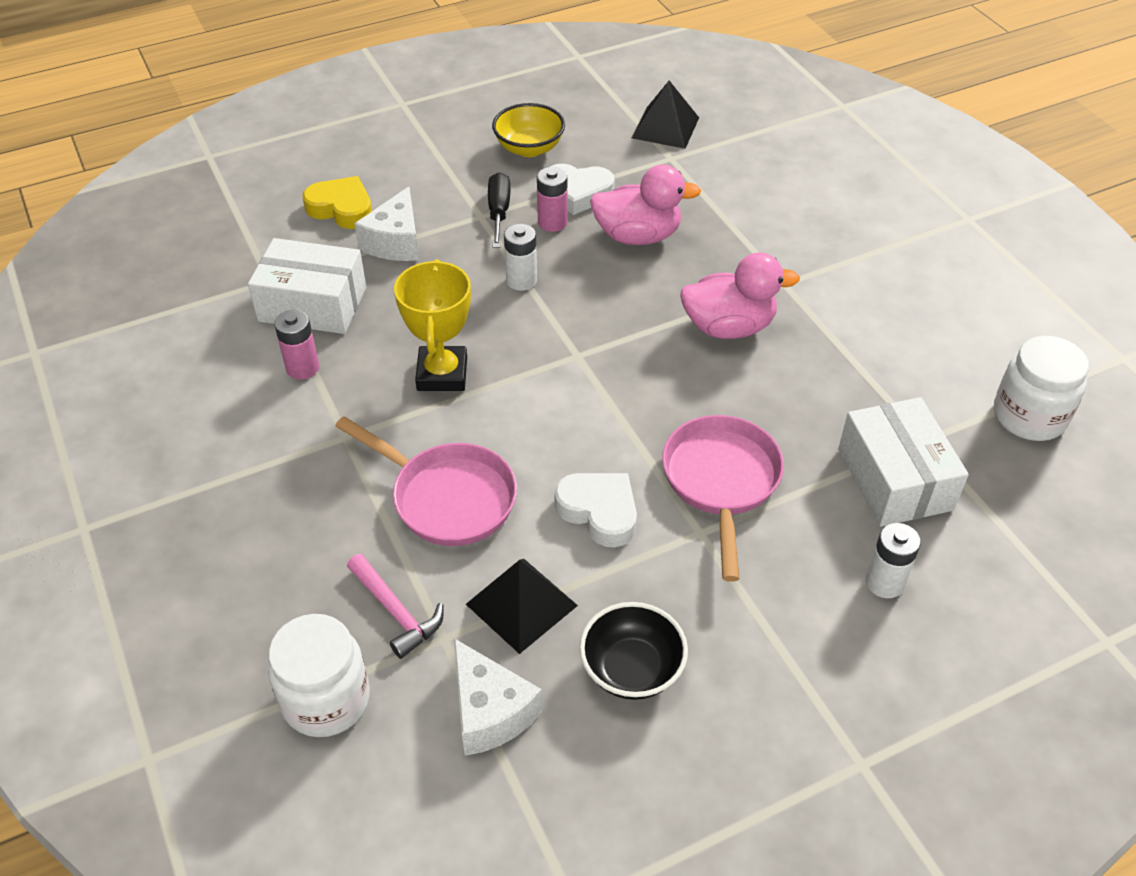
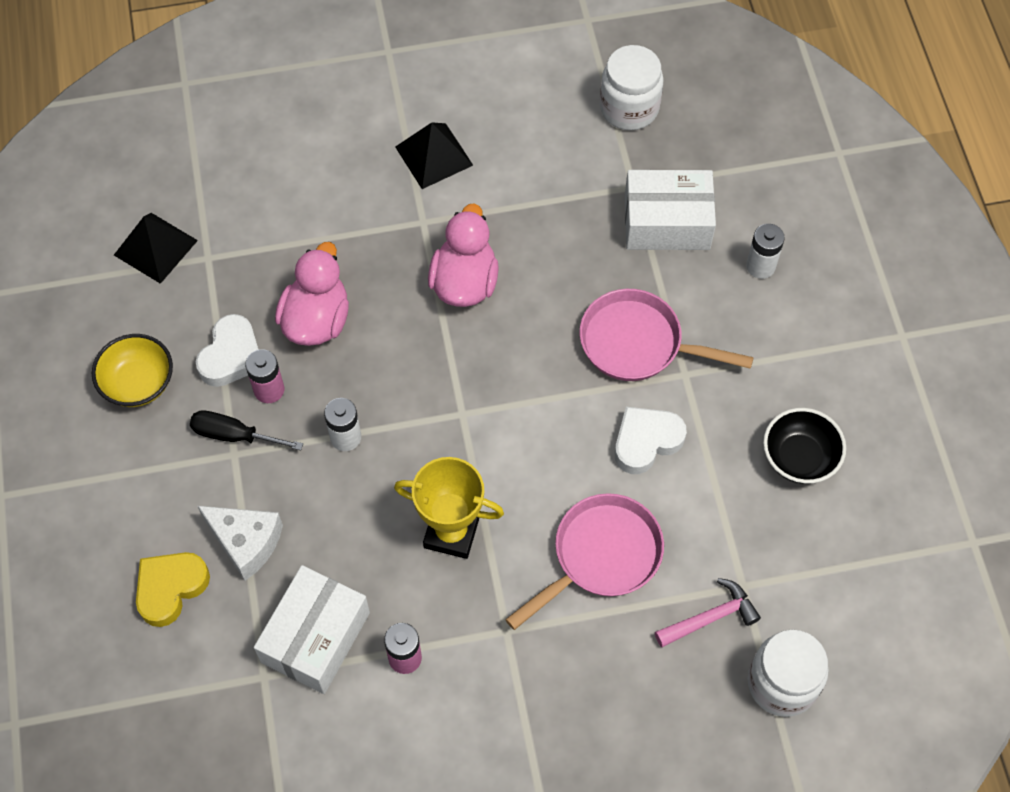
camera: 75 degrees left, 15 degrees up
(490, 711) = (816, 565): white cheese -> none
(521, 604) = (724, 521): black pyramid -> black pyramid (434, 156)

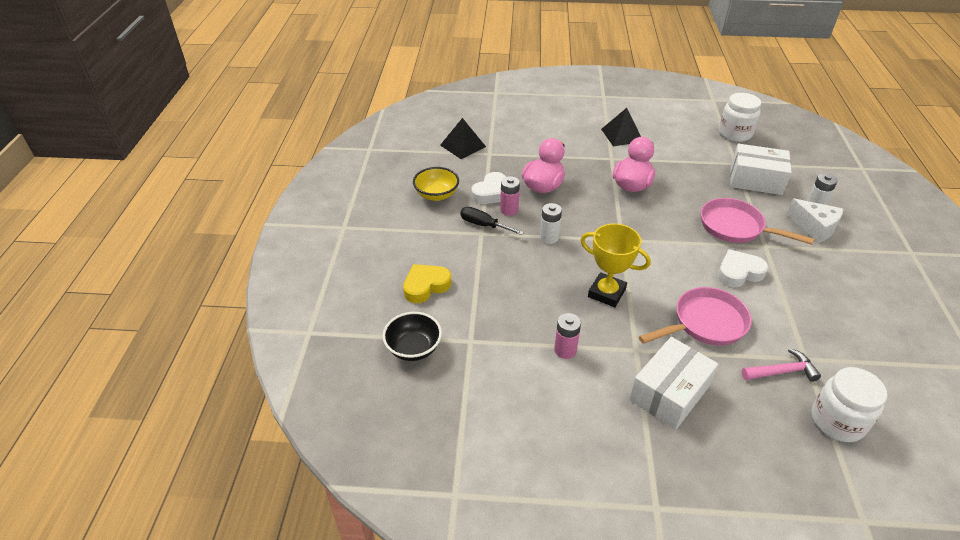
camera: 15 degrees right, 20 degrees down
(246, 542) = (477, 273): white cheese -> white cheese (814, 227)
(316, 637) = (509, 327): white box -> white box (669, 393)
(799, 458) = (844, 299): black bowl -> black bowl (413, 348)

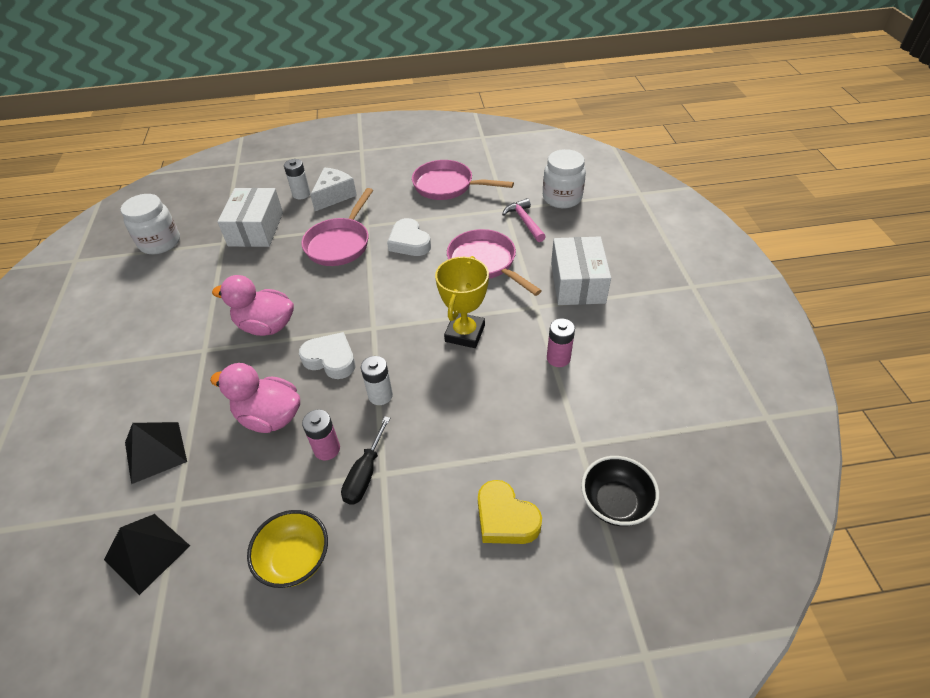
camera: 100 degrees left, 5 degrees up
(491, 193) = (286, 479): white heart -> white heart (331, 359)
(622, 135) = (147, 343): black pyramid -> black pyramid (155, 452)
(669, 393) = (577, 283): white box -> white box turned 60 degrees clockwise
(847, 315) = (447, 186): none -> pink pan

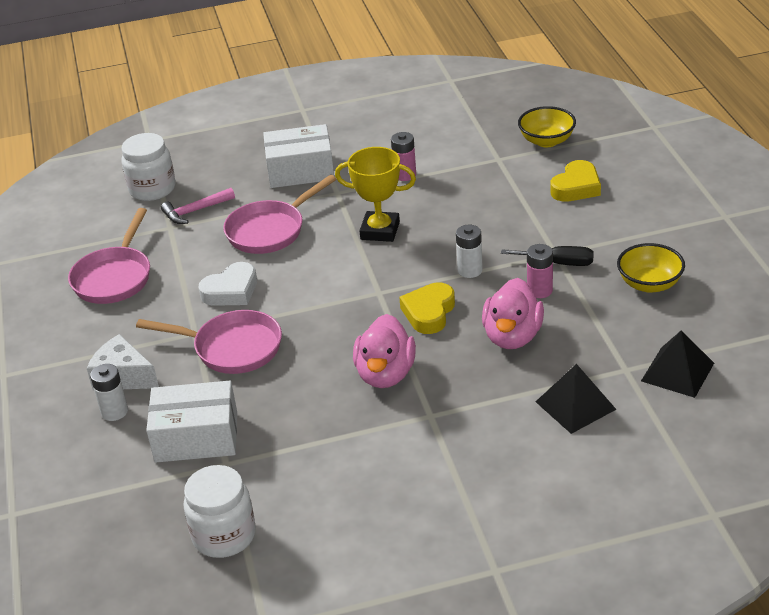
camera: 95 degrees left, 10 degrees down
(331, 359) = (429, 312): white heart -> yellow heart
(615, 503) = (546, 141): black bowl -> yellow bowl

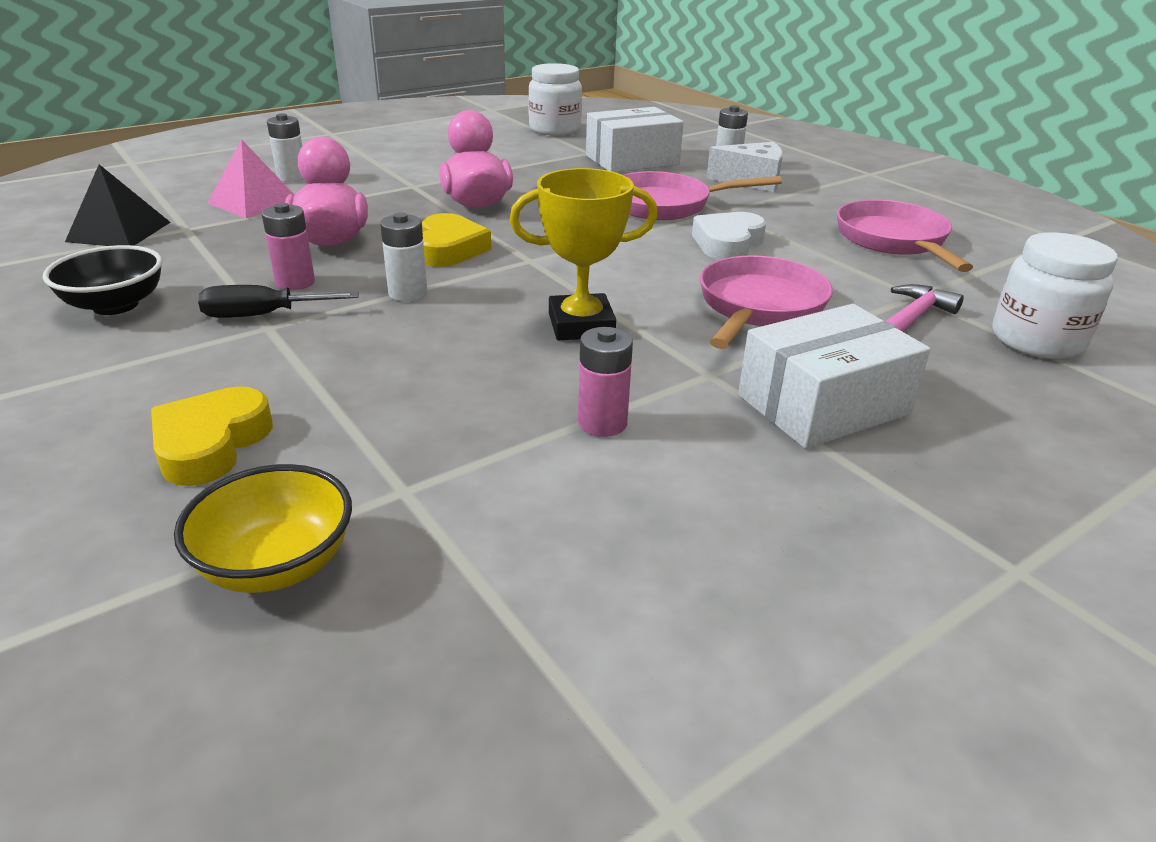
camera: 155 degrees right, 5 degrees down
(542, 450) = (292, 177): none -> white battery
(575, 405) = (254, 202): black pyramid -> pink pyramid
(649, 284) = (115, 305): yellow bowl -> black bowl

